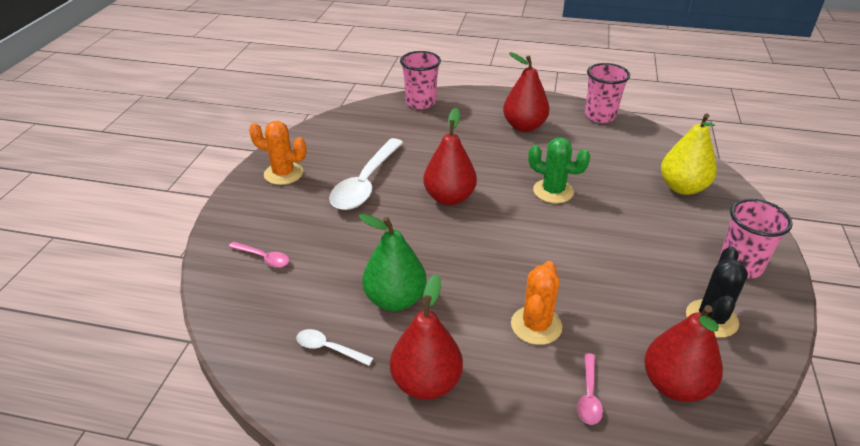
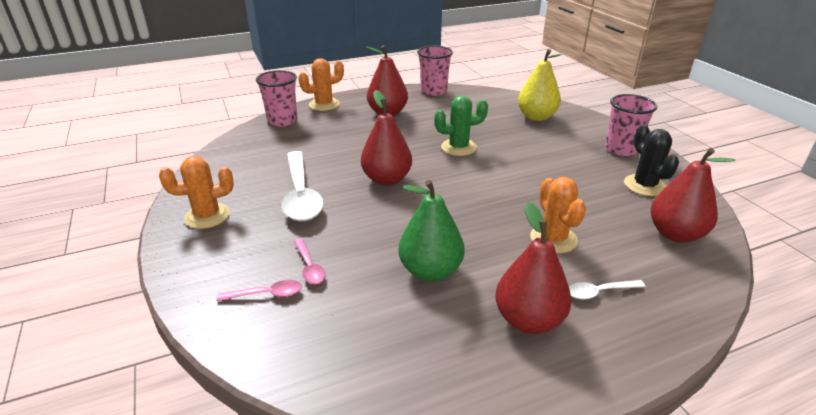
camera: 35 degrees left, 5 degrees down
(328, 348) = (419, 338): white spoon -> white spoon (599, 292)
(473, 97) = (324, 105): none -> orange cactus
(589, 395) = (640, 267): pink spoon -> pink spoon (309, 267)

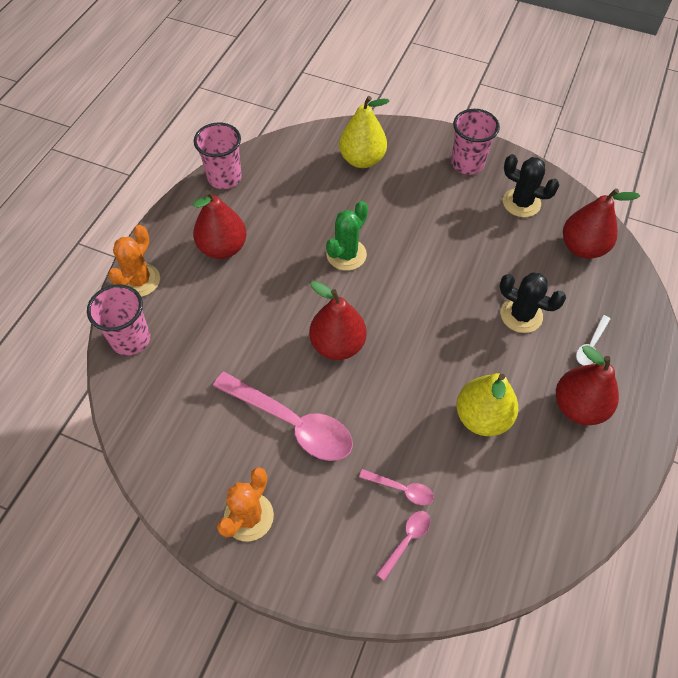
camera: 45 degrees left, 25 degrees up
(301, 194) = (292, 423): white spoon -> pink spoon
(430, 271) = (482, 417): green pear -> yellow pear
(553, 239) = (521, 315): orange cactus -> black cactus

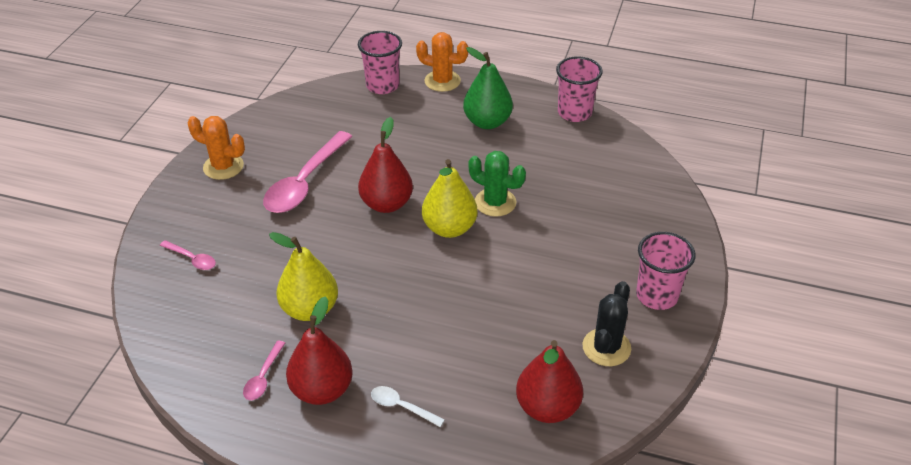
camera: 85 degrees right, 15 degrees down
(223, 248) = (487, 122): red pear -> green pear
(362, 160) = (632, 205): yellow pear -> yellow pear (449, 228)
(401, 489) = (239, 254): pink spoon -> pink spoon (263, 377)
(521, 315) = (436, 343): black cactus -> none

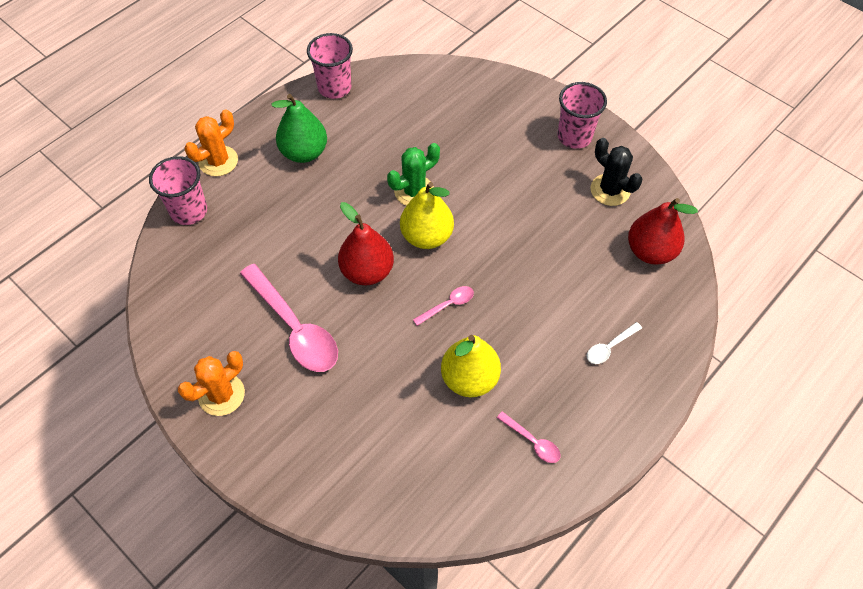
camera: 65 degrees left, 15 degrees up
(192, 259) = (348, 462): pink spoon -> pink spoon (448, 305)
(322, 390) = (567, 399): red pear -> none

